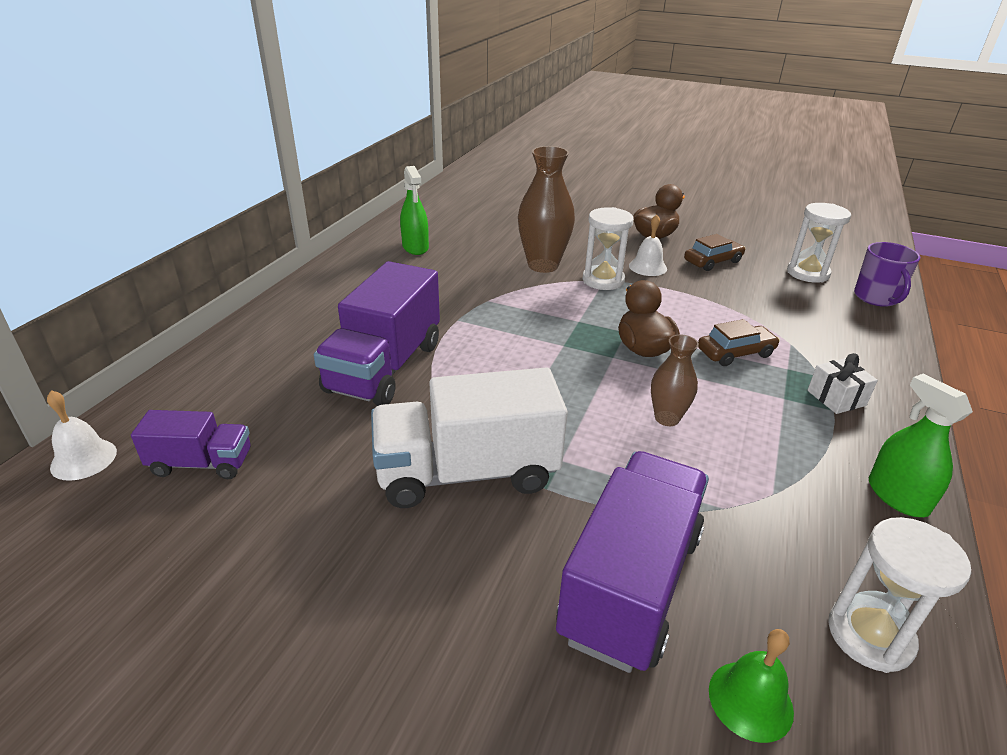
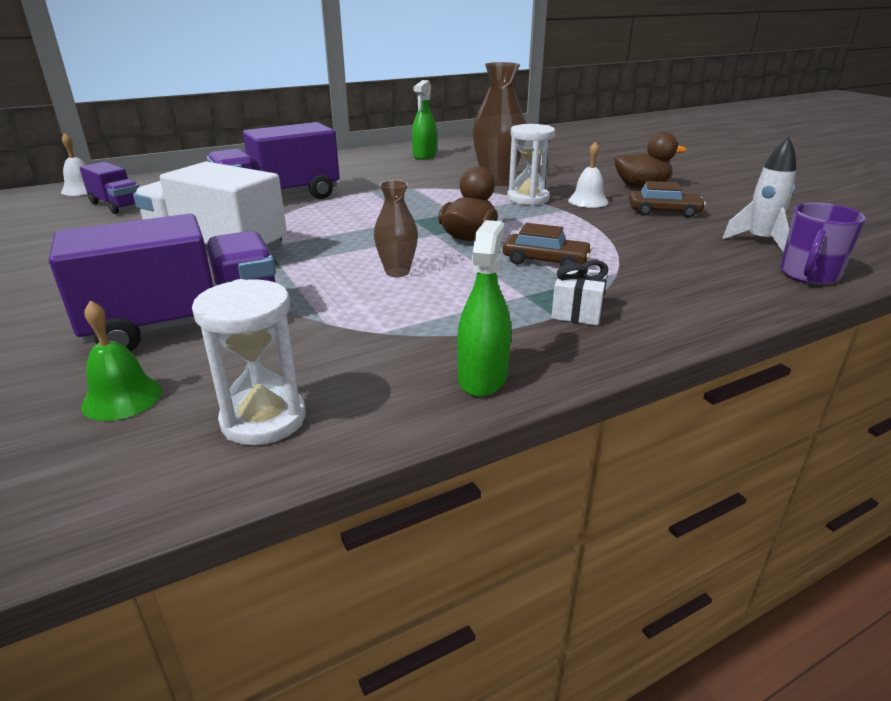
camera: 40 degrees right, 5 degrees down
(808, 273) = (759, 241): white hourglass -> white rocket

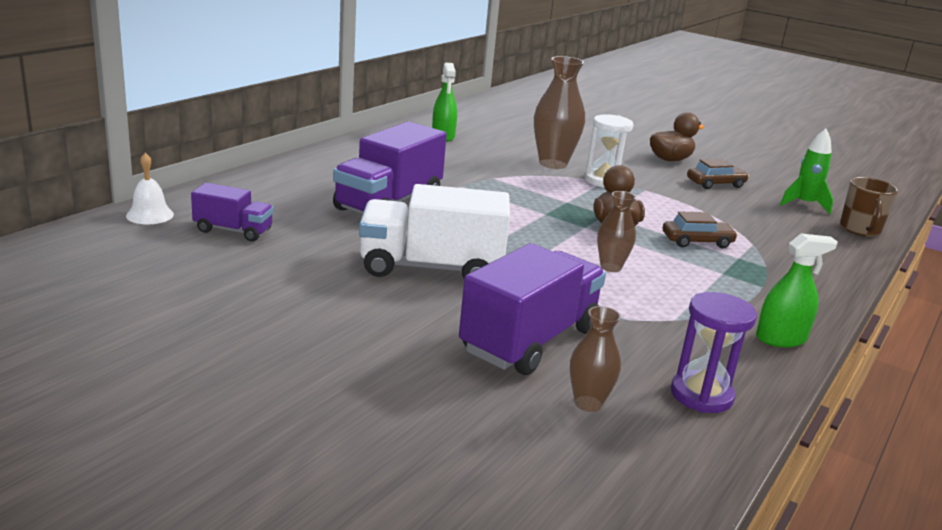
camera: 30 degrees left, 5 degrees down
(122, 398) = (588, 403): green bell -> brown vase
(263, 419) = (701, 395): white hourglass -> purple hourglass
(482, 377) = (781, 339): green spray bottle -> green spray bottle turned 90 degrees clockwise
(577, 312) = (770, 280): white gift -> none
(588, 201) = (650, 178): white bell -> none
(759, 241) = (804, 204): white rocket -> green rocket
(808, 275) = (860, 229): purple mug -> brown mug

